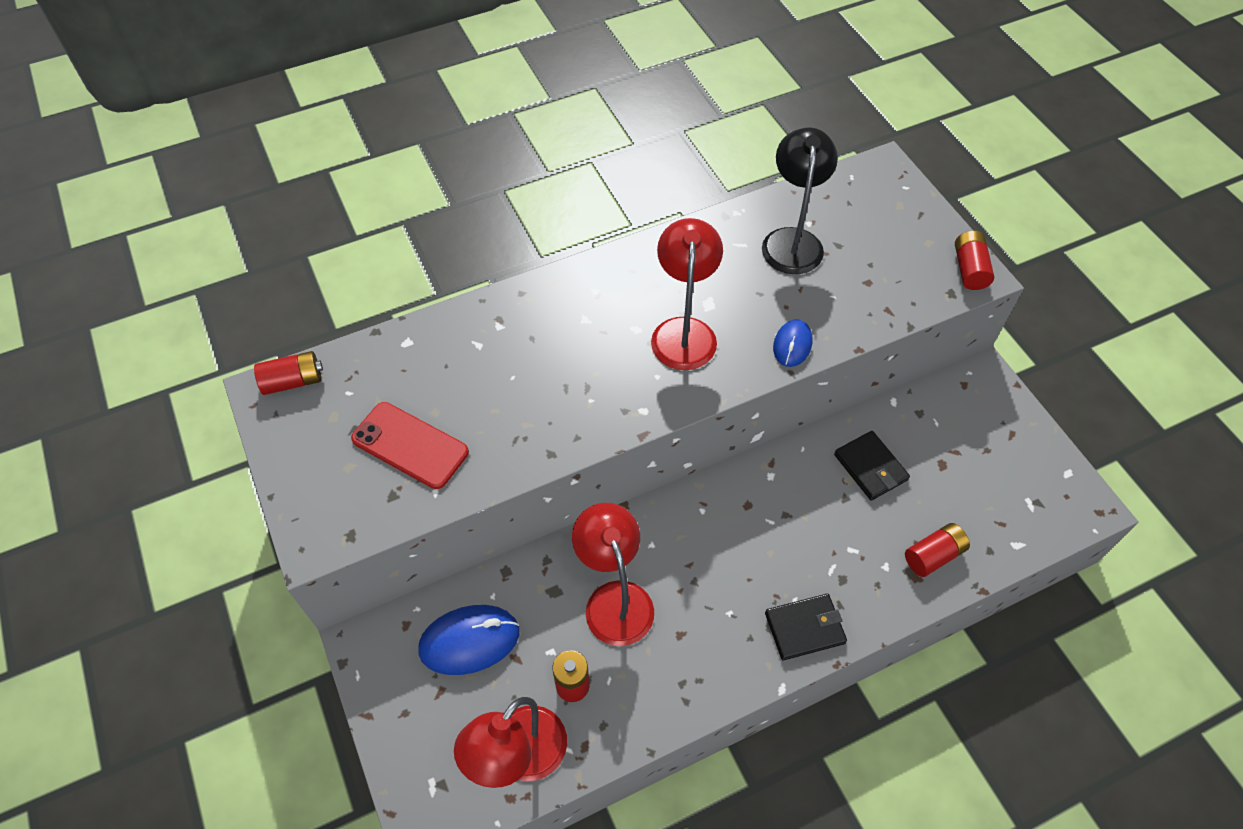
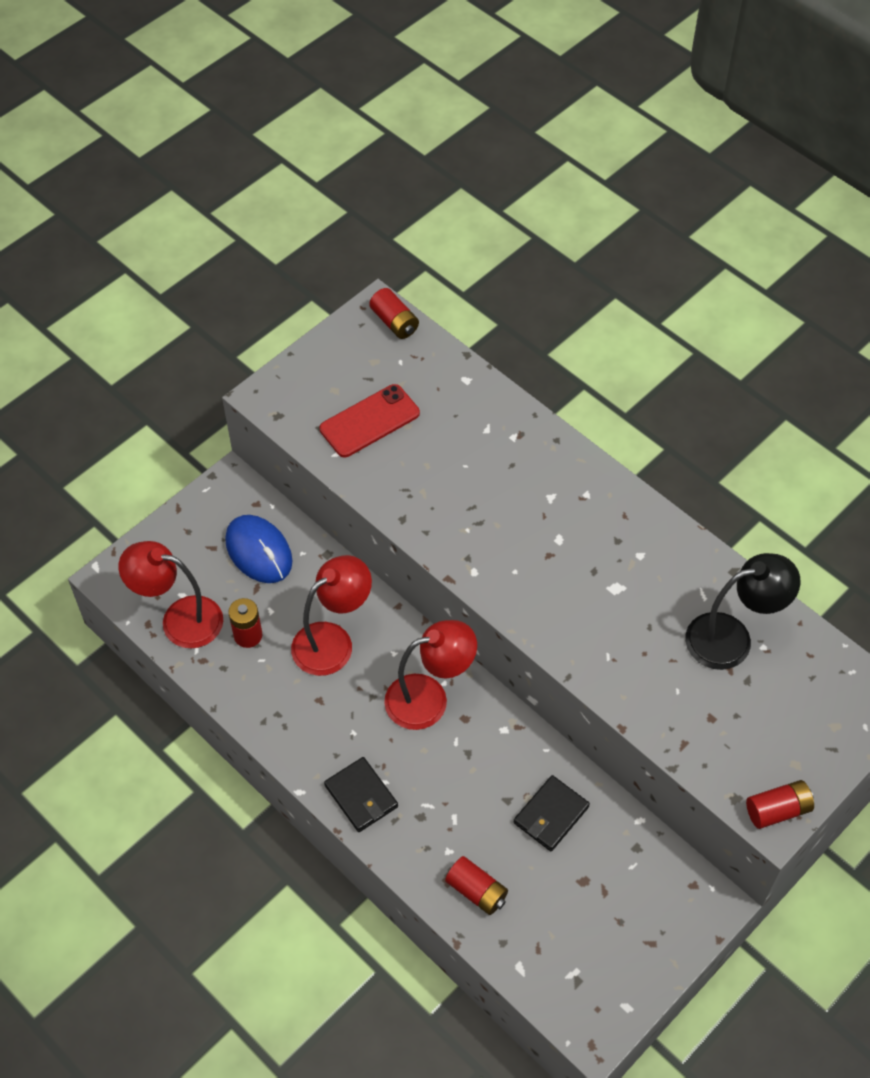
camera: 70 degrees right, 0 degrees up
(410, 445) = (369, 421): red phone -> red phone turned 45 degrees clockwise
(684, 331) = (574, 577): red lamp -> red lamp (429, 698)
(792, 345) = (600, 669): blue mouse -> none

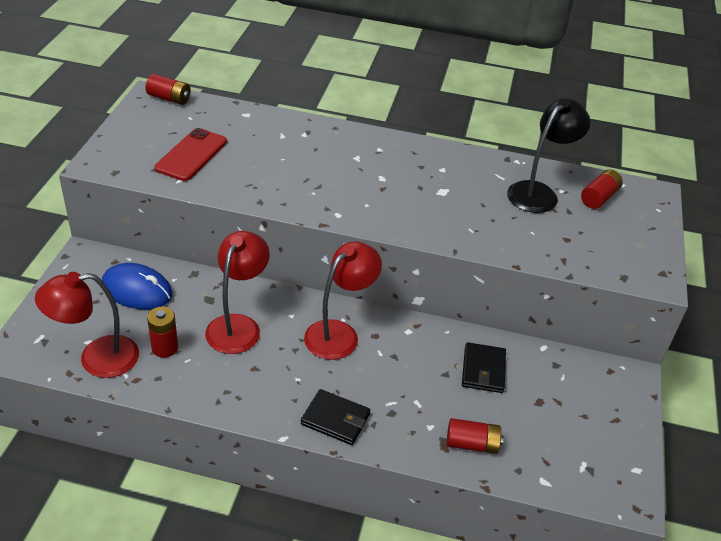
camera: 35 degrees left, 15 degrees down
(777, 810) = (654, 273): red battery -> red battery (599, 197)

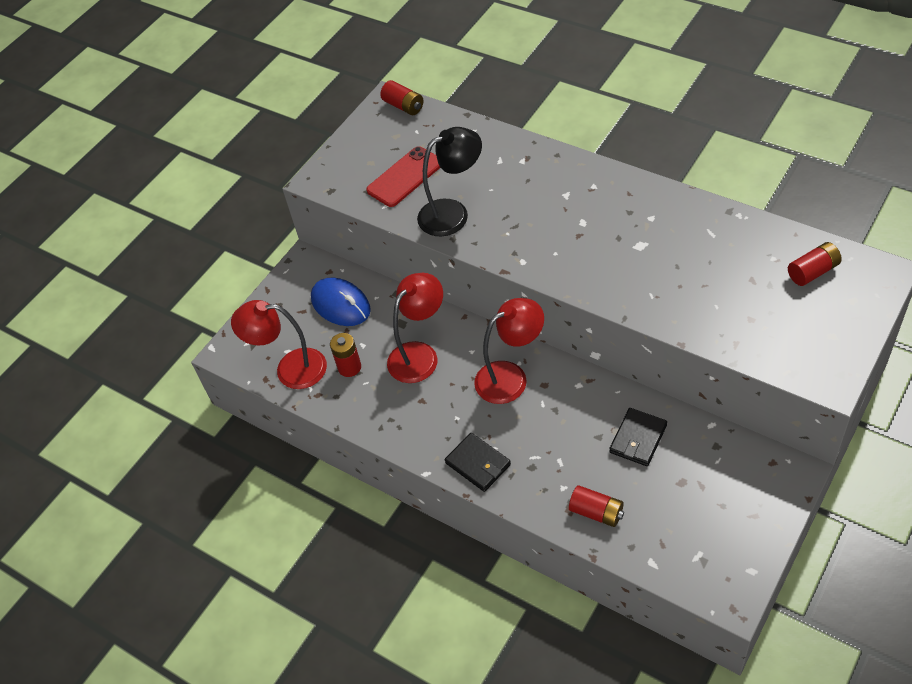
camera: 30 degrees right, 10 degrees up
(538, 192) = (745, 258): black lamp -> black lamp (453, 213)

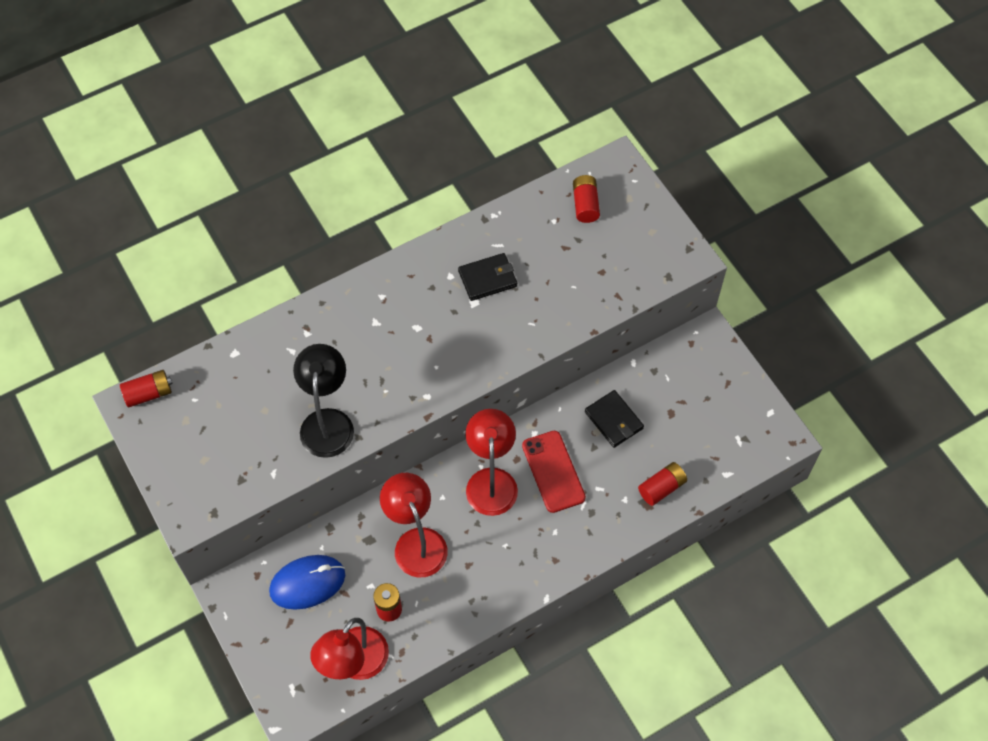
camera: 70 degrees left, 10 degrees up
(405, 177) = (249, 439): red phone -> red phone (553, 471)
(478, 464) = (563, 552): black wallet -> black wallet (488, 278)

